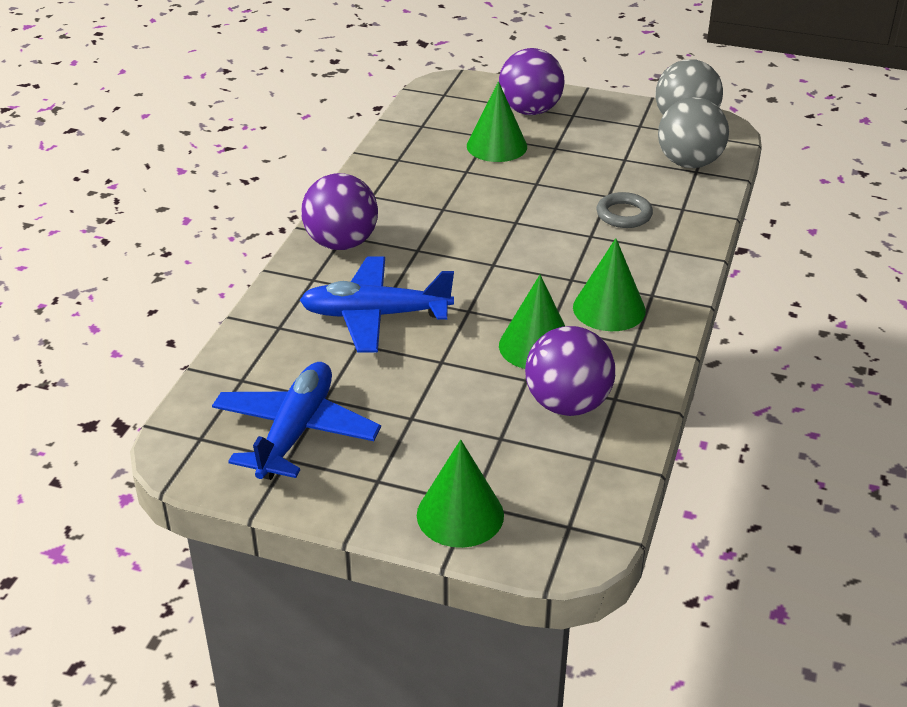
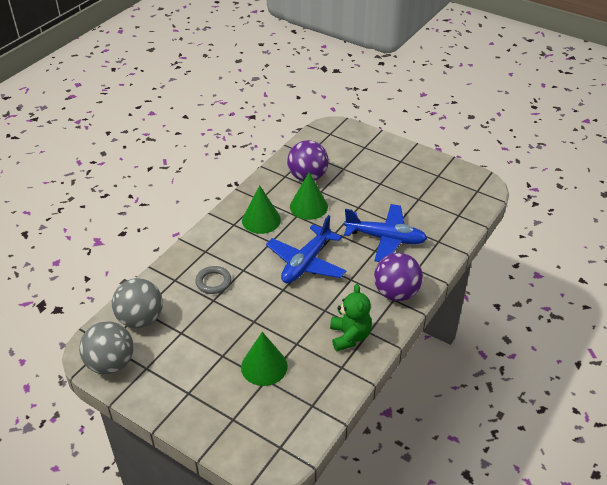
camera: 165 degrees left, 5 degrees up
(296, 432) = (433, 186): blue plane -> blue plane (306, 263)
(397, 187) = (349, 336): none -> green teddy bear
(460, 514) = (370, 144): green cone -> none
(530, 111) = (219, 405): purple ball -> none

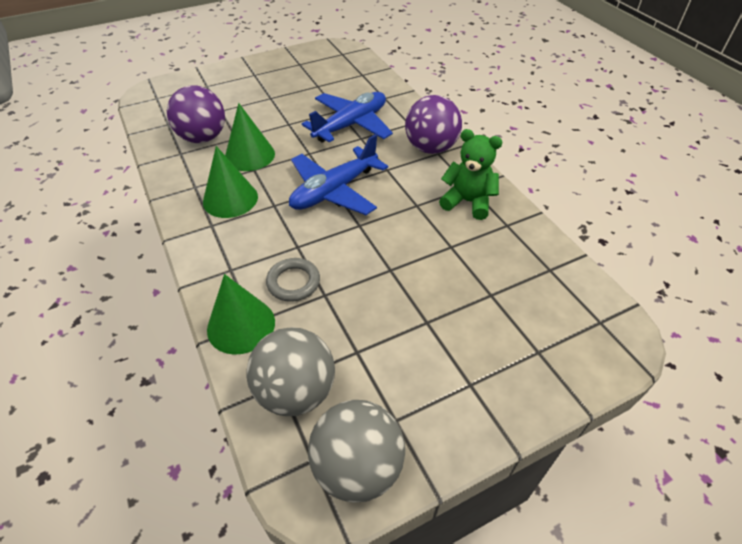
camera: 60 degrees left, 5 degrees up
(264, 366) = (469, 288): green cone -> green cone (241, 325)
(306, 263) = (334, 191): blue plane -> blue plane turned 75 degrees clockwise

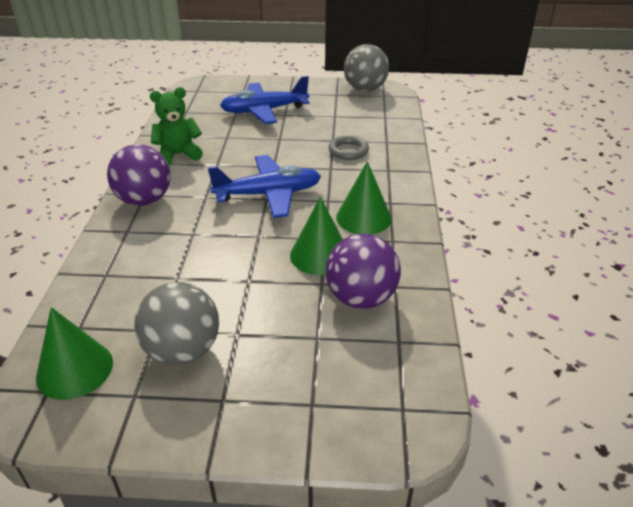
camera: 150 degrees left, 10 degrees down
(241, 325) = (395, 142): green cone -> green cone (74, 369)
(296, 392) = (378, 113): grey ball -> grey ball (183, 351)
(351, 125) = (185, 252): blue plane -> blue plane (264, 111)
(468, 202) = (178, 154): green teddy bear -> green teddy bear turned 105 degrees clockwise

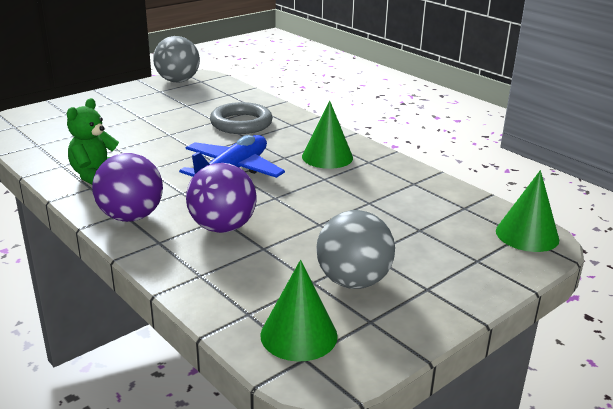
camera: 45 degrees left, 10 degrees down
(264, 111) = (116, 120): blue plane -> none
(320, 255) = (339, 189): green cone -> green cone (527, 235)
(348, 151) = (241, 123): grey ring -> grey ring, size x1.57
(361, 298) = (406, 198): purple ball -> purple ball (222, 227)

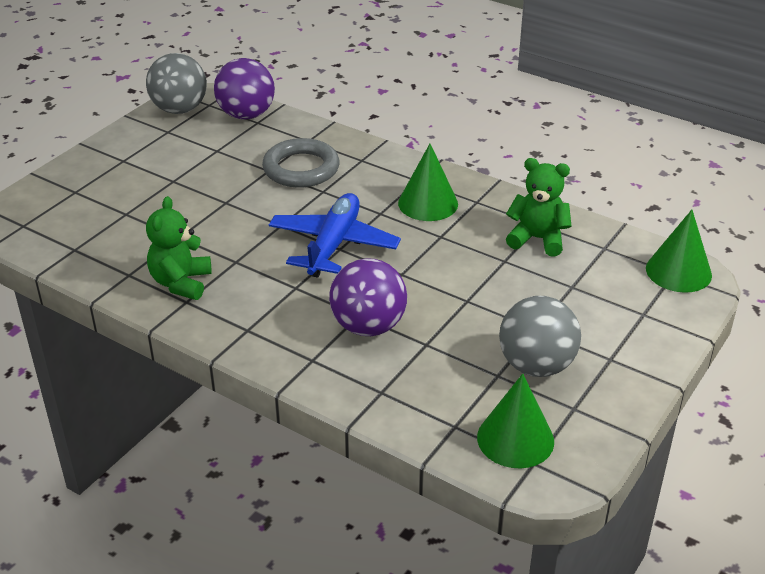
camera: 15 degrees left, 10 degrees up
(131, 217) = (260, 332): purple ball -> purple ball (246, 115)
(407, 193) = (537, 239): none -> green teddy bear

